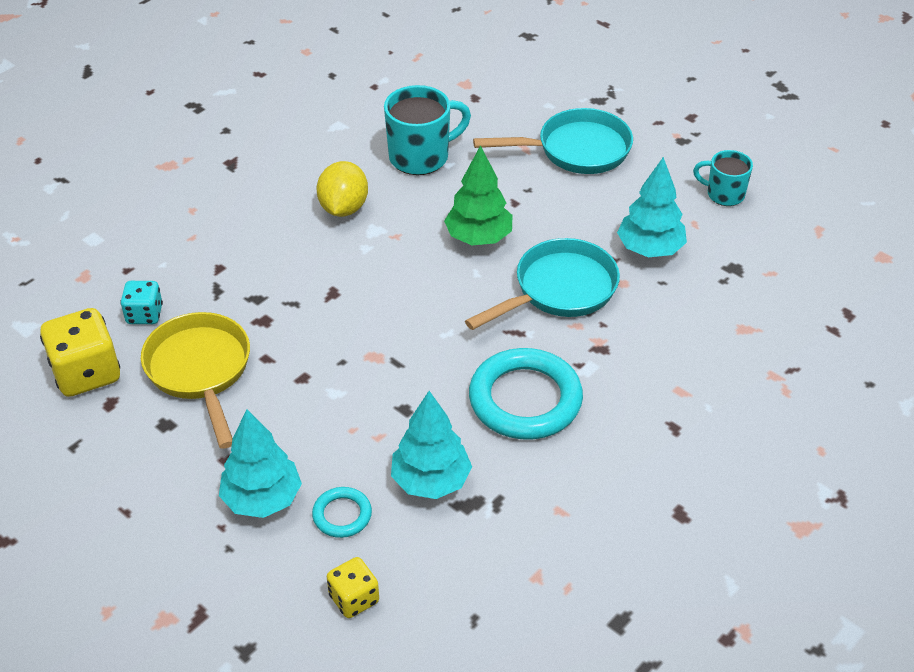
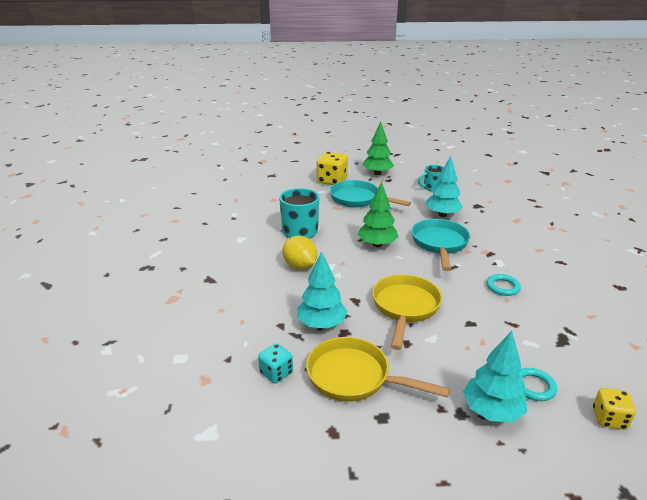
camera: 45 degrees left, 15 degrees down
(86, 373) = (292, 428): yellow dice -> yellow dice (332, 181)
(367, 339) = (405, 308): none -> yellow pan
(431, 481) = (534, 342): turquoise tree -> turquoise tree (321, 324)
(525, 399) = (502, 287): turquoise ring -> turquoise ring, size x0.49
(576, 150) = (358, 199): turquoise pan -> turquoise pan turned 90 degrees counterclockwise
(687, 118) = (377, 173): none -> green tree

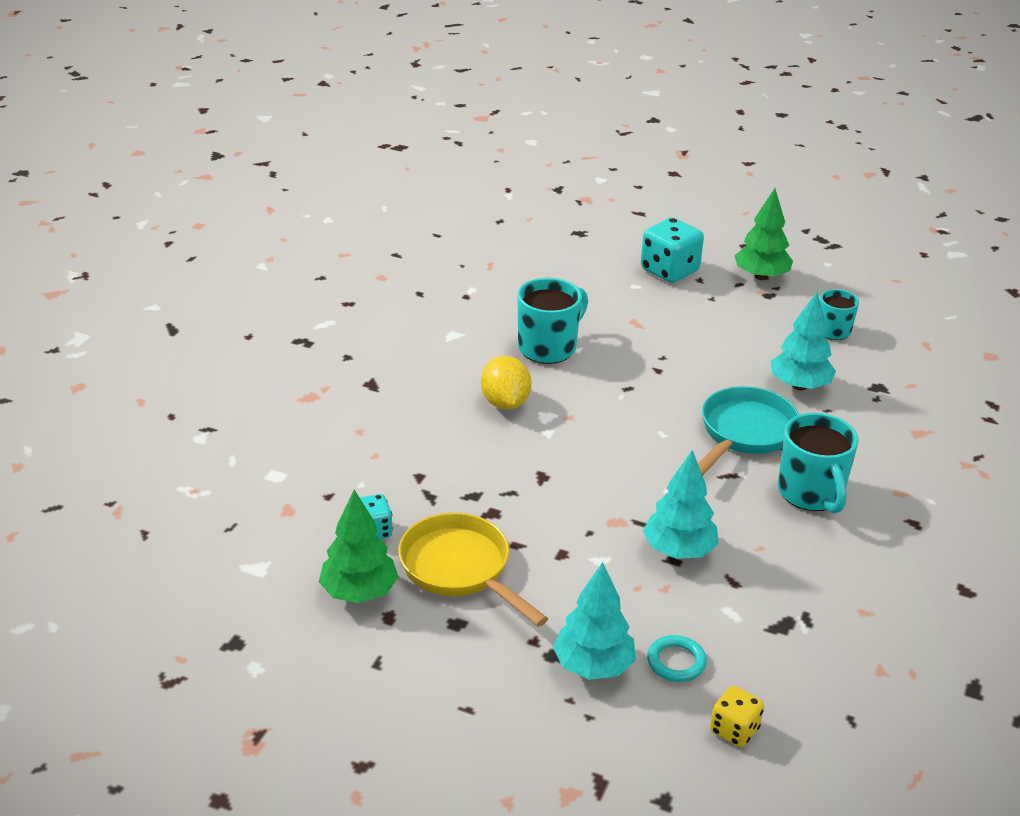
camera: 25 degrees right, 5 degrees up
(321, 324) = (471, 492): turquoise tree -> turquoise tree (679, 550)
(332, 181) = (669, 271): yellow dice -> turquoise dice
(358, 199) = (683, 318): turquoise pan -> none
(377, 244) = (645, 404): green tree -> green tree (359, 592)
(405, 308) = (601, 509): yellow pan -> none
(501, 263) = (811, 493): none -> turquoise mug
(502, 287) = (774, 528): turquoise ring -> none

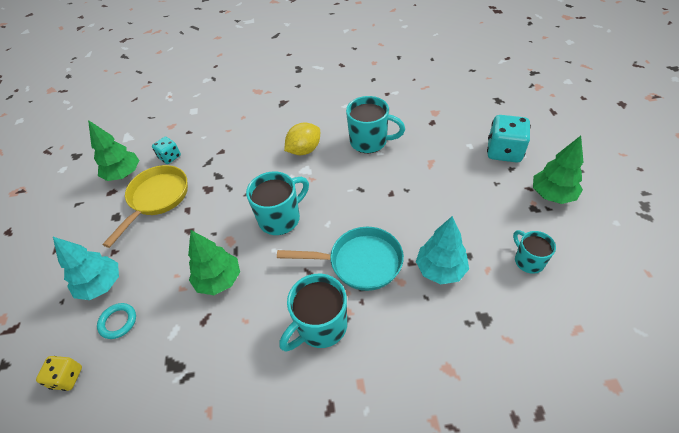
camera: 65 degrees right, 15 degrees up
(617, 466) = (281, 218): none -> turquoise mug
(679, 550) = (219, 280): turquoise tree -> green tree

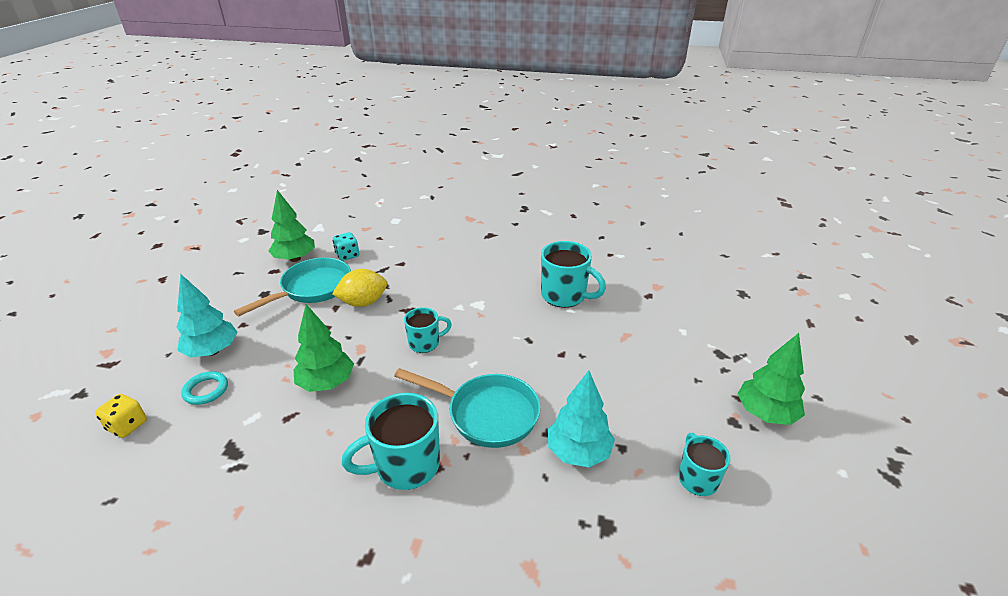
camera: 15 degrees right, 15 degrees down
(156, 199) = (312, 289): yellow pan -> turquoise pan
(281, 218) = (425, 343): turquoise mug -> turquoise mug, size x0.61
(304, 150) = (488, 285): yellow lemon -> yellow lemon (363, 302)
(504, 151) = (723, 349): turquoise dice -> none

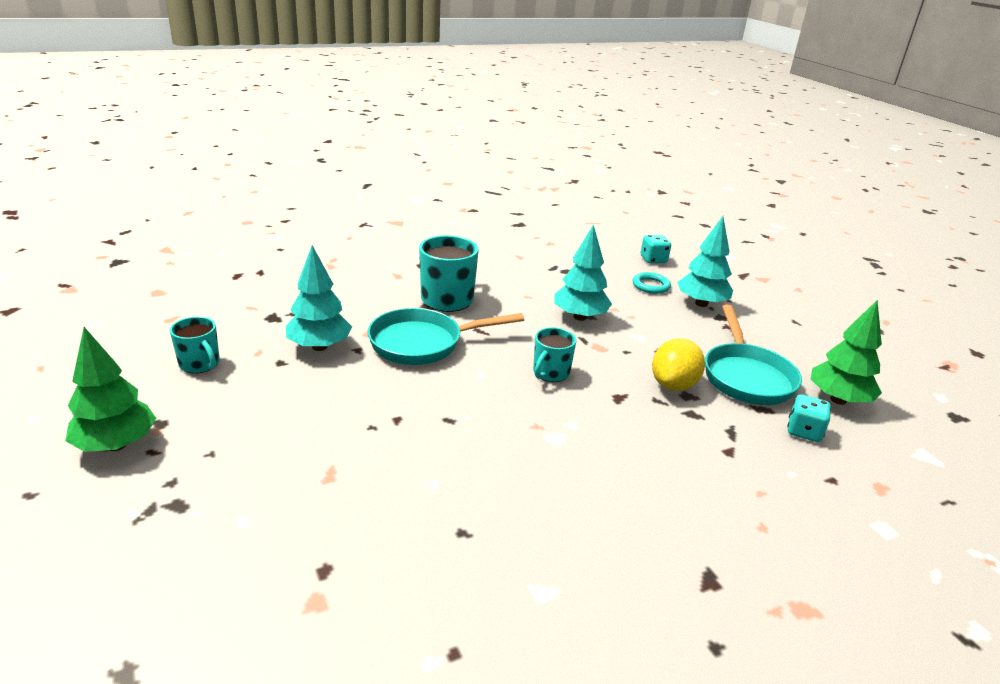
camera: 140 degrees right, 5 degrees down
(127, 426) = (653, 260): yellow dice -> turquoise dice
(327, 383) = (580, 317): green tree -> turquoise tree
(565, 296) = (459, 502): turquoise mug -> none

